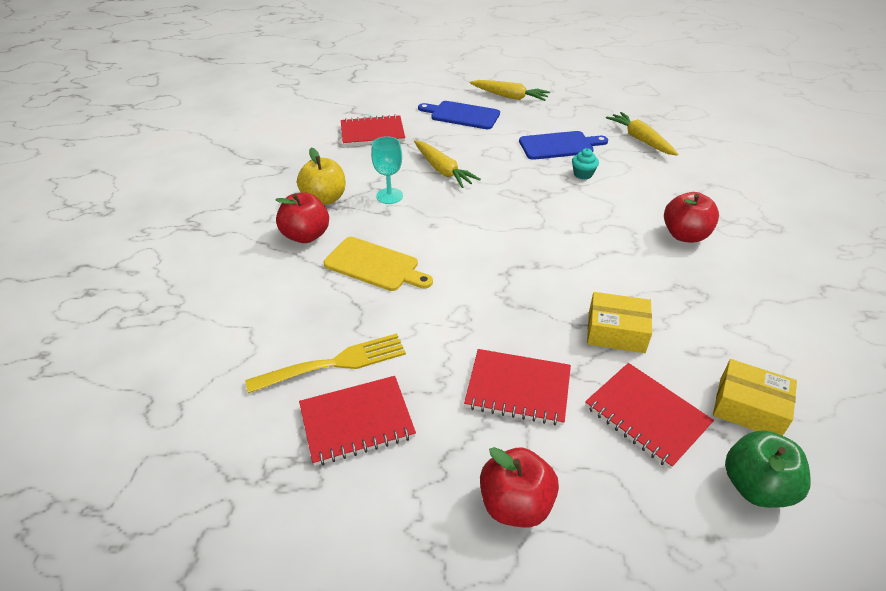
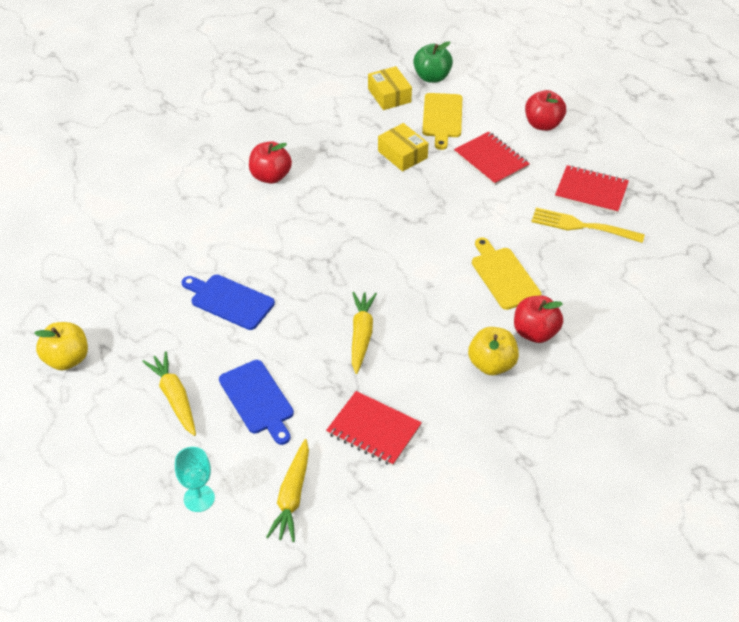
camera: 140 degrees left, 5 degrees up
(389, 196) = (435, 334): turquoise goblet -> turquoise goblet (199, 498)
(583, 174) = (257, 261): turquoise cupcake -> none
(594, 84) = (67, 359): none -> yellow apple
(640, 139) = (155, 264): yellow carrot -> yellow carrot (292, 496)
(646, 416) = (442, 118): red notebook -> yellow cutting board

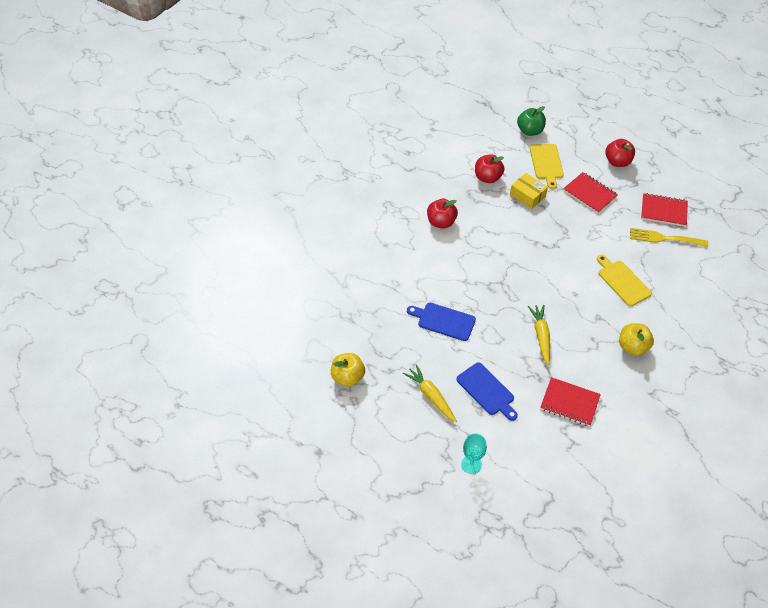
camera: 10 degrees left, 5 degrees up
(292, 496) = (531, 455): yellow carrot -> none
(389, 95) = (504, 149): yellow box -> none
(535, 333) = (654, 321): red apple -> red apple (487, 178)

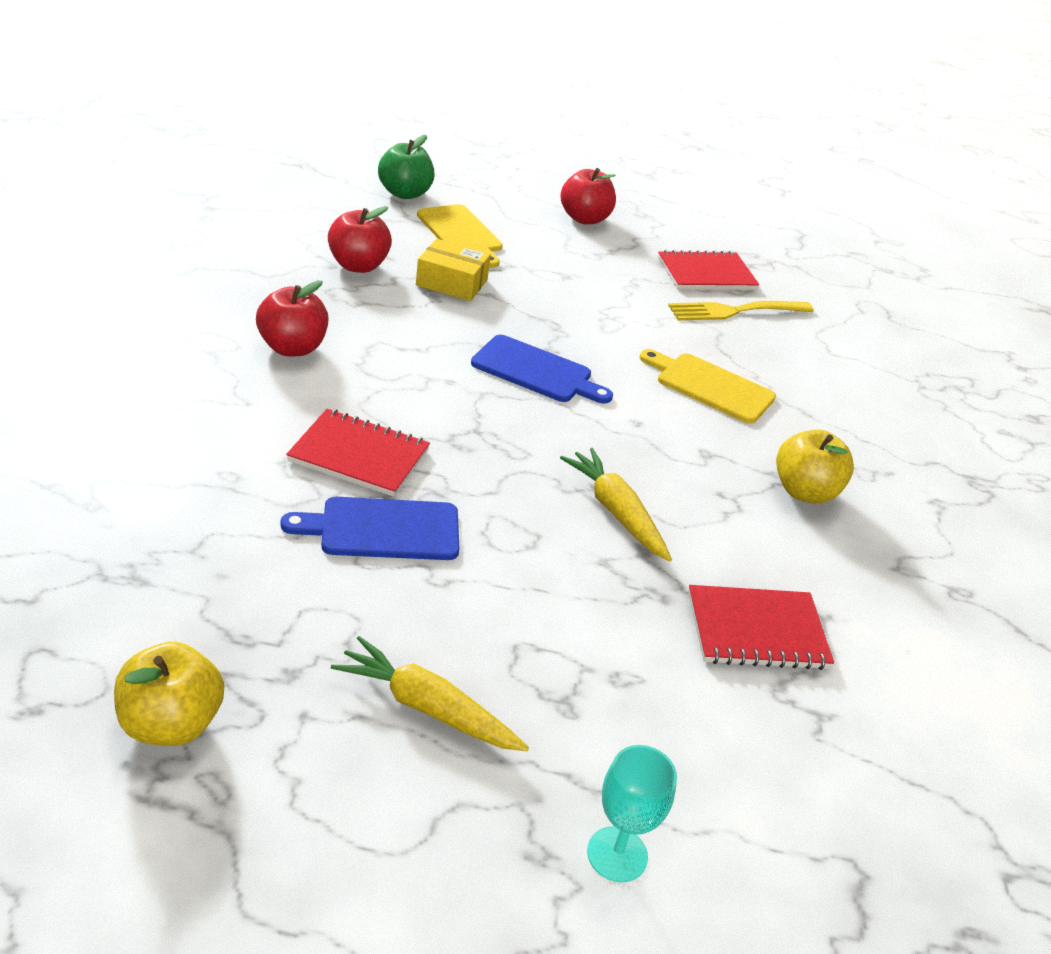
camera: 30 degrees left, 15 degrees down
(487, 391) = (561, 656): blue cutting board -> blue cutting board (536, 371)
(589, 194) = (565, 266): red notebook -> red notebook (359, 455)

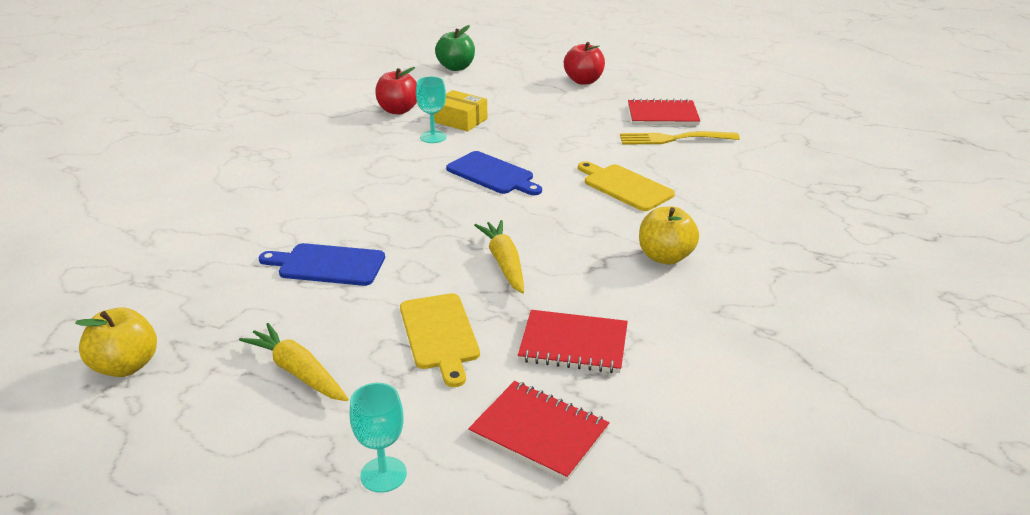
camera: 20 degrees right, 5 degrees down
(292, 348) = (325, 157): red apple -> none
(359, 455) = (335, 221): red notebook -> red notebook (539, 432)
(428, 311) = (433, 137): none -> turquoise goblet
(461, 234) = (484, 91): yellow cutting board -> yellow cutting board (440, 335)

